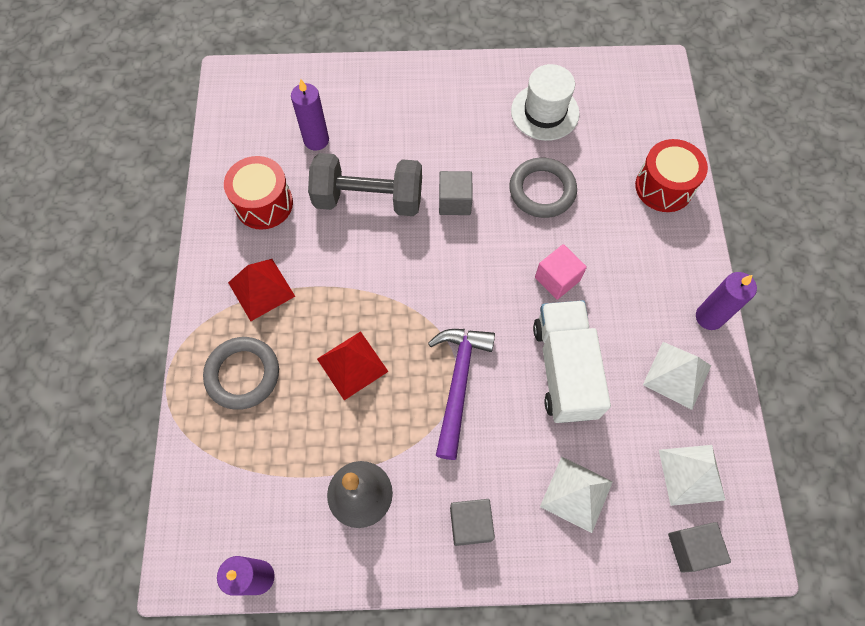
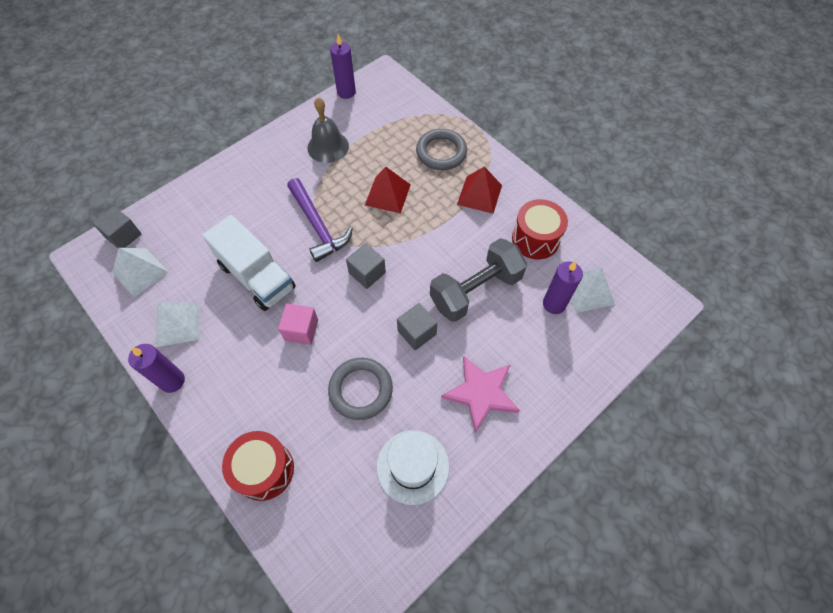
camera: 140 degrees right, 5 degrees down
(447, 121) = (481, 393): none -> pink star
(470, 524) = (258, 170): grey cube -> grey cube (367, 273)
(576, 494) = (207, 219): white pyramid -> white pyramid (587, 291)

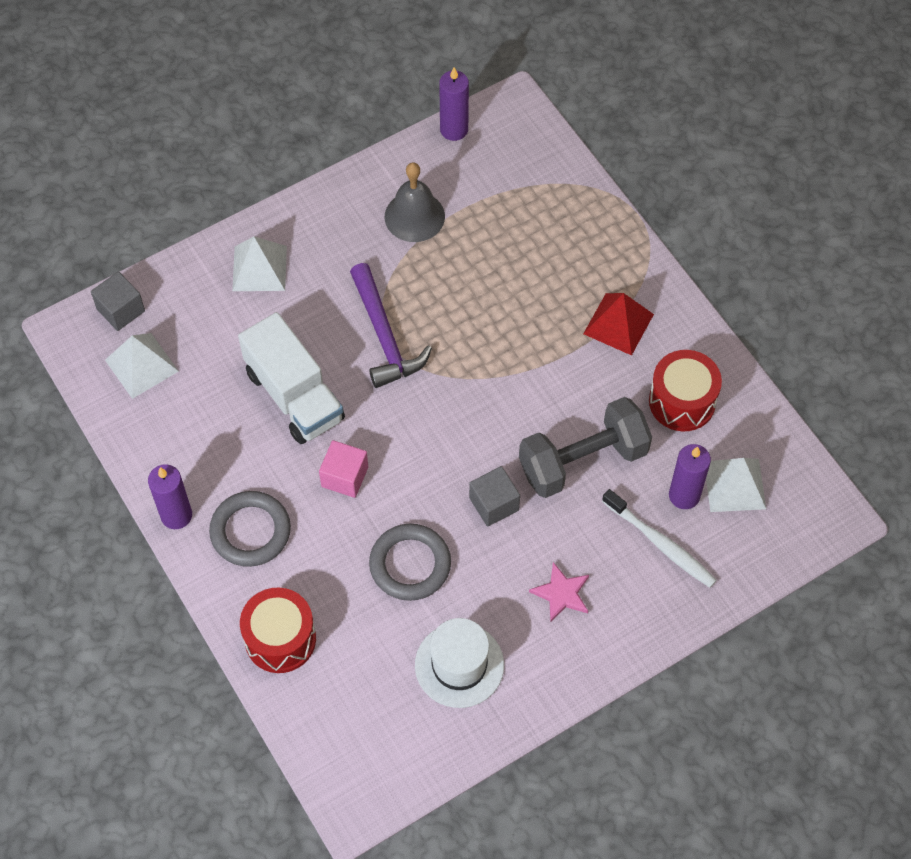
camera: 10 degrees right, 0 degrees up
(178, 324) = (187, 443): white pyramid -> white pyramid (259, 268)
(367, 273) = (441, 413): grey cube -> none
(387, 194) = (488, 304): red pyramid -> none
(441, 152) = (577, 250): grey ring -> grey ring (250, 531)
(481, 393) = (561, 593): pink star -> pink star, size x0.63
(546, 342) = (661, 544): none -> white toothbrush

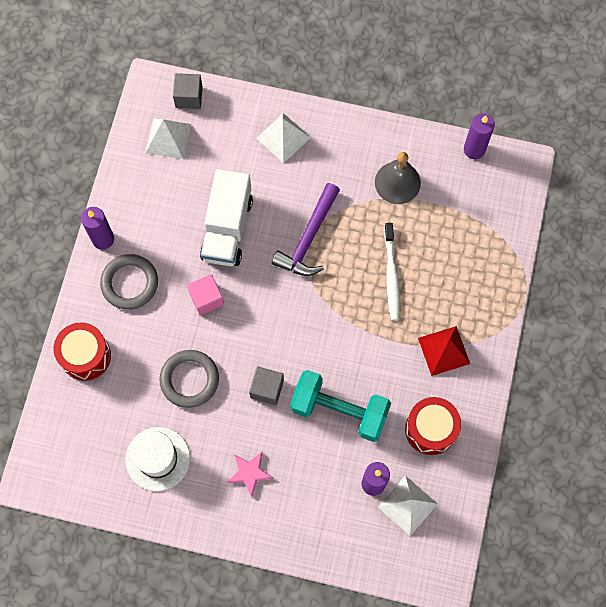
camera: 45 degrees right, 10 degrees up
(583, 461) = (339, 410): grey dumbbell -> turquoise dumbbell
(661, 544) = (331, 498): white toothbrush -> white toothbrush (391, 276)

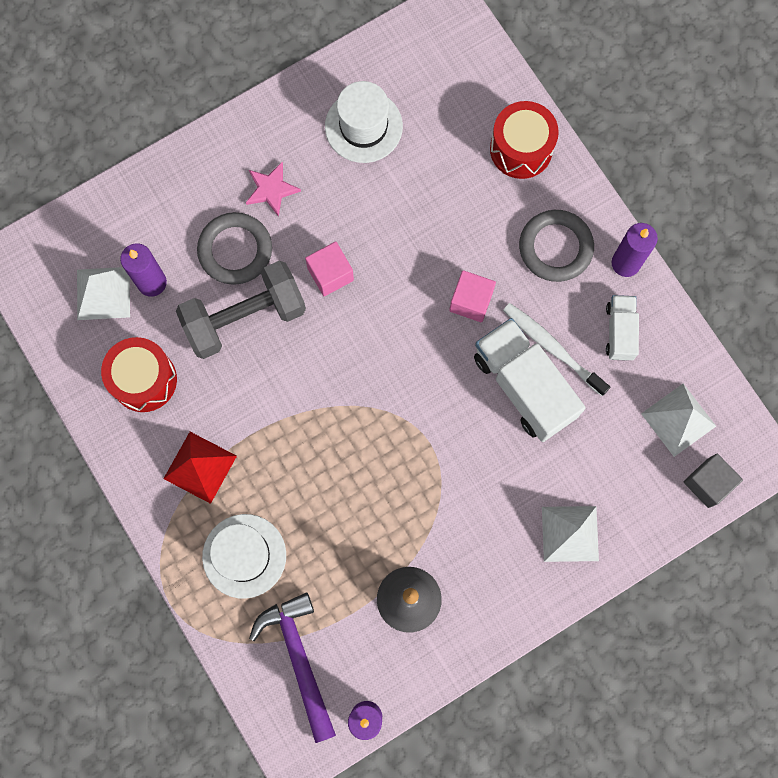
camera: 135 degrees right, 5 degrees up
(147, 208) = (620, 331): none -> white truck
(189, 379) = (408, 216): grey ring -> grey ring (235, 250)
(267, 388) = (330, 274): grey cube -> pink cube
(309, 238) = (437, 453): purple hammer -> purple hammer (299, 659)
(339, 410) = (245, 317): turquoise dumbbell -> grey dumbbell
(391, 276) = (320, 493): white toothbrush -> white toothbrush (552, 347)
(463, 282) = (244, 556): none -> white hat

